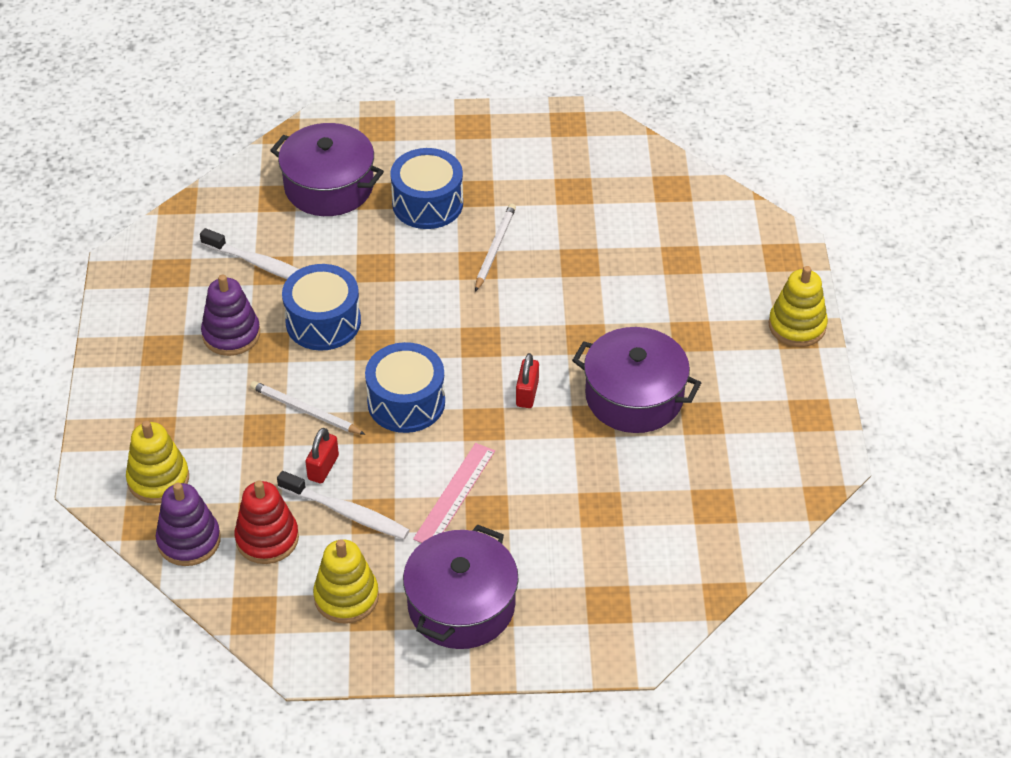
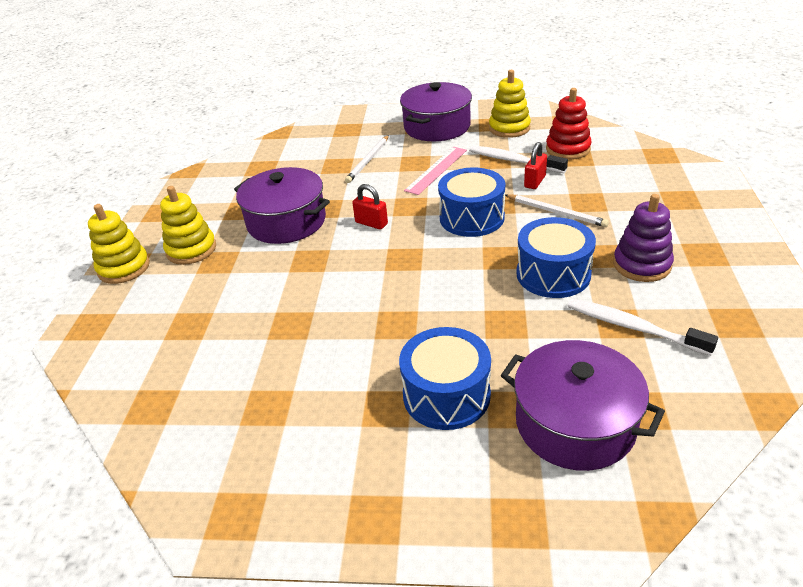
camera: 170 degrees left, 10 degrees down
(158, 479) = (661, 174): yellow stacking toy -> yellow stacking toy (191, 249)
(189, 540) = (623, 147): purple stacking toy -> none
(494, 248) = (375, 339): white pencil -> white pencil (368, 160)
(527, 393) = (371, 223): red padlock -> red padlock turned 75 degrees counterclockwise

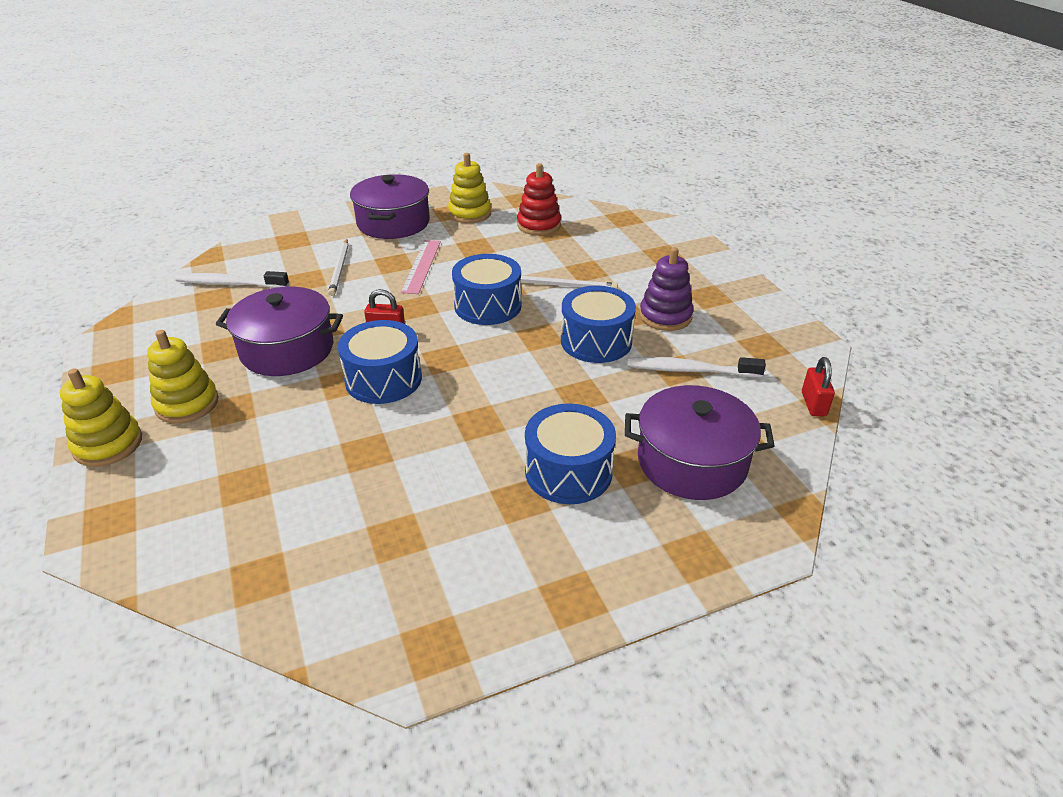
camera: 30 degrees left, 0 degrees up
(343, 265) = (383, 379): none -> blue drum
(514, 161) = (495, 244): white toothbrush -> white toothbrush (230, 284)
(535, 181) = (527, 260): red padlock -> red padlock (813, 404)

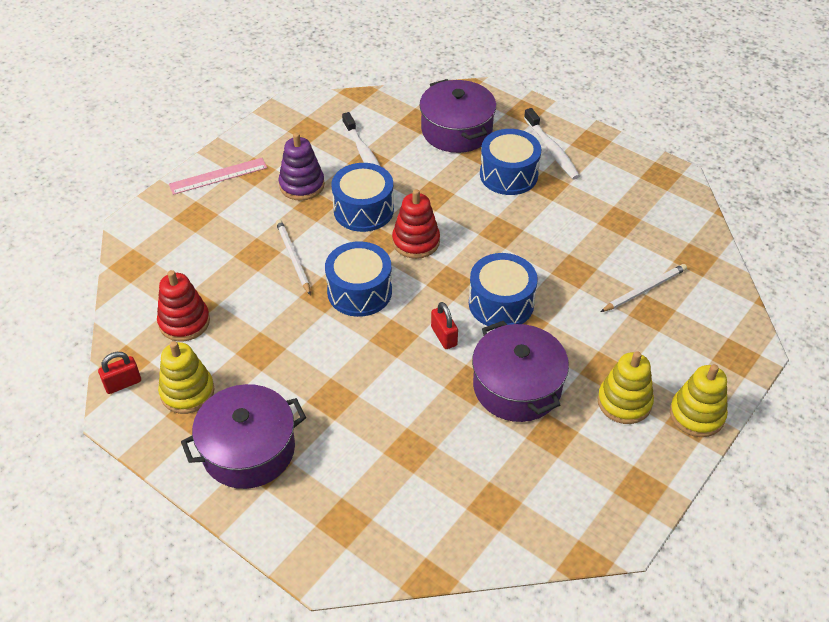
camera: 120 degrees left, 10 degrees up
(230, 284) = (462, 510): white toothbrush -> white toothbrush (551, 149)
(340, 269) = (373, 435): white pencil -> white pencil (644, 290)
(421, 266) = (324, 372): pink ruler -> pink ruler (218, 176)
(520, 358) = (416, 241): none -> red stacking toy
(813, 404) = (360, 96): red padlock -> red padlock (123, 383)

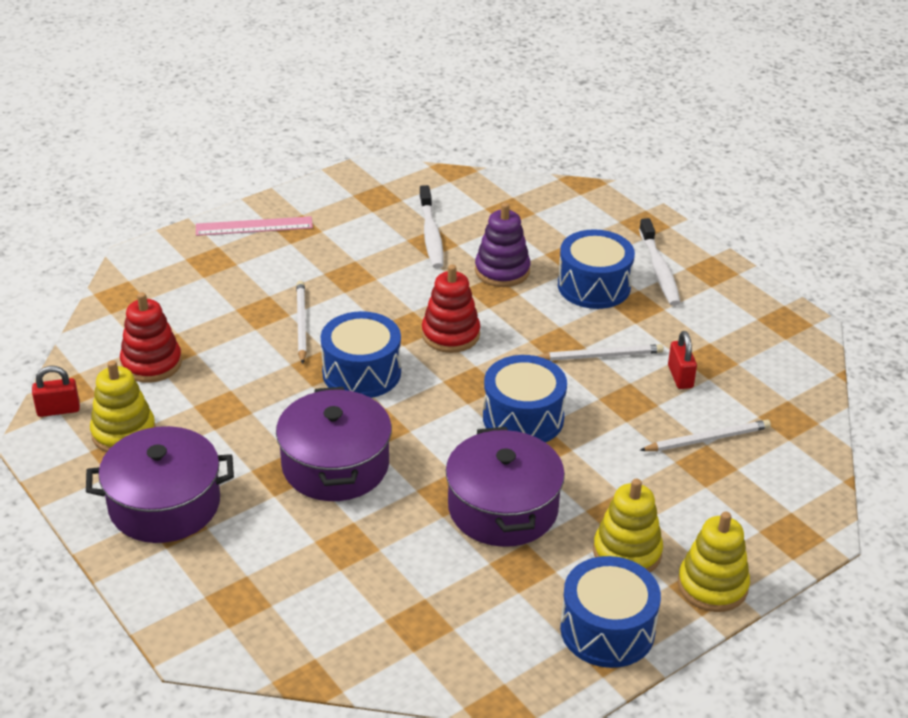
camera: 15 degrees right, 10 degrees down
(302, 185) = (344, 252): purple stacking toy -> purple stacking toy (502, 271)
(363, 210) = (404, 291): blue drum -> blue drum (607, 629)
(444, 336) = (439, 438): red padlock -> red padlock (680, 377)
(456, 130) = (552, 229): purple pot -> purple pot (335, 465)
(537, 235) = (600, 356): none -> white pencil

